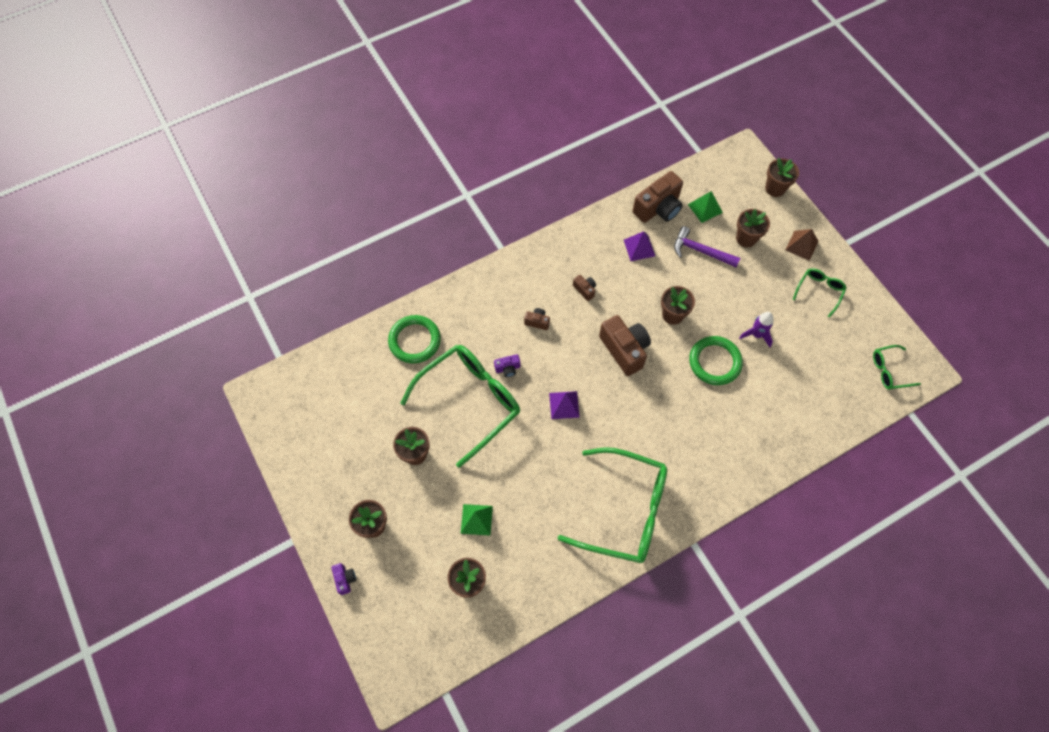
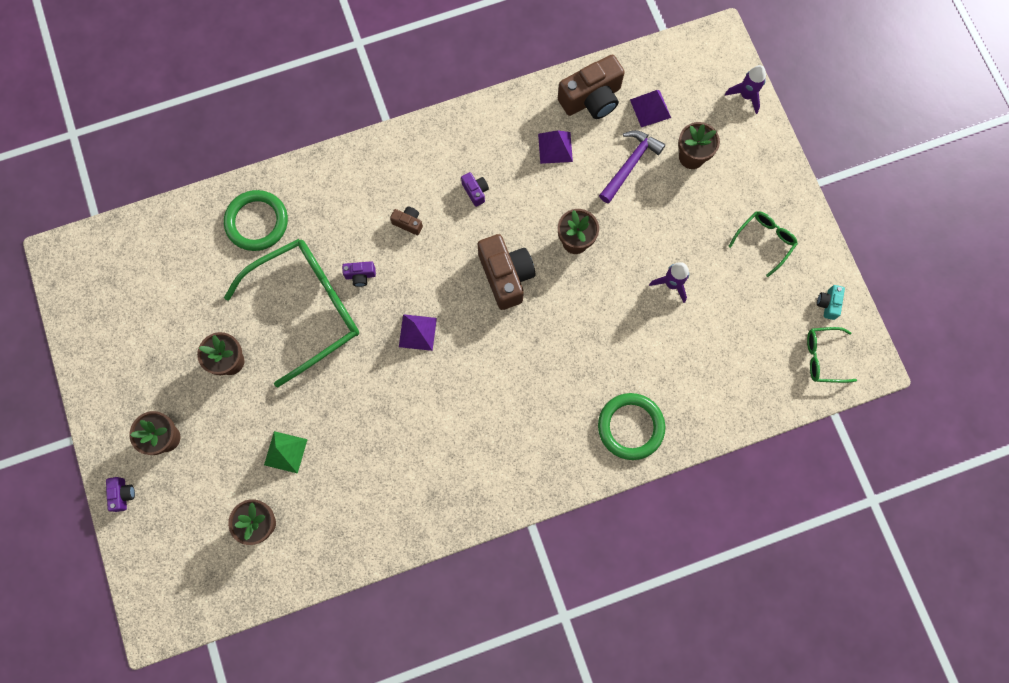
camera: 10 degrees right, 10 degrees up
(585, 290) = (475, 191): brown camera -> purple camera
(625, 510) = (459, 472): green glasses -> none
(700, 251) = (630, 164): purple hammer -> purple hammer turned 90 degrees clockwise
(705, 208) = (650, 108): green pyramid -> purple pyramid
(714, 362) = (611, 310): green ring -> green ring (630, 427)
(775, 188) = (746, 96): brown flower pot -> purple rocket
(801, 245) = (759, 177): brown pyramid -> none
(881, 330) = (828, 304): none -> turquoise camera

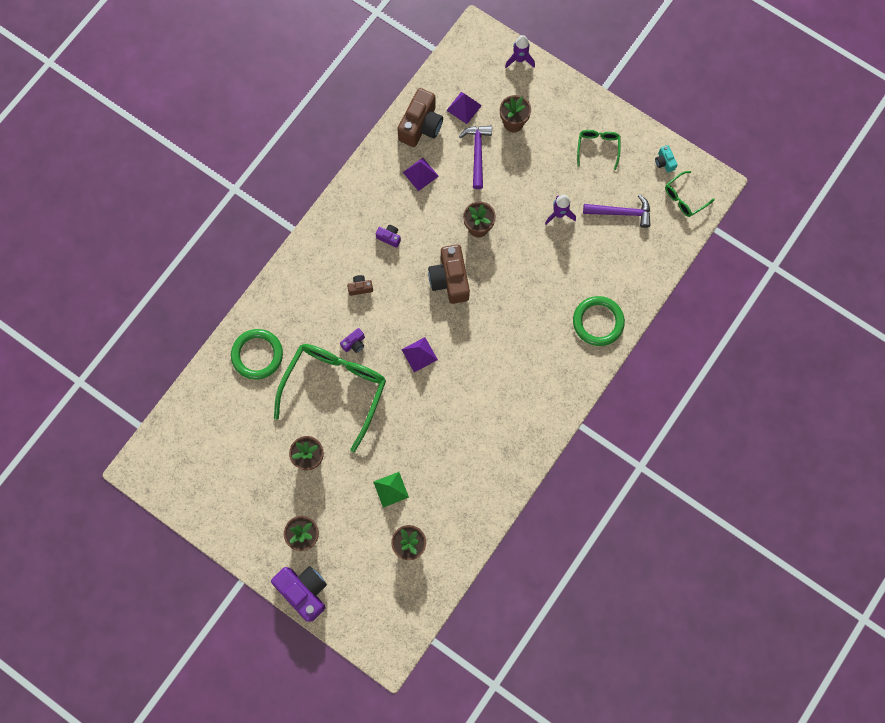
camera: 35 degrees left, 0 degrees up
(123, 494) = (304, 591): purple camera -> purple camera, size x2.14
(506, 276) = (450, 279): brown camera -> brown camera turned 135 degrees counterclockwise
(741, 327) = (621, 213): none -> purple hammer

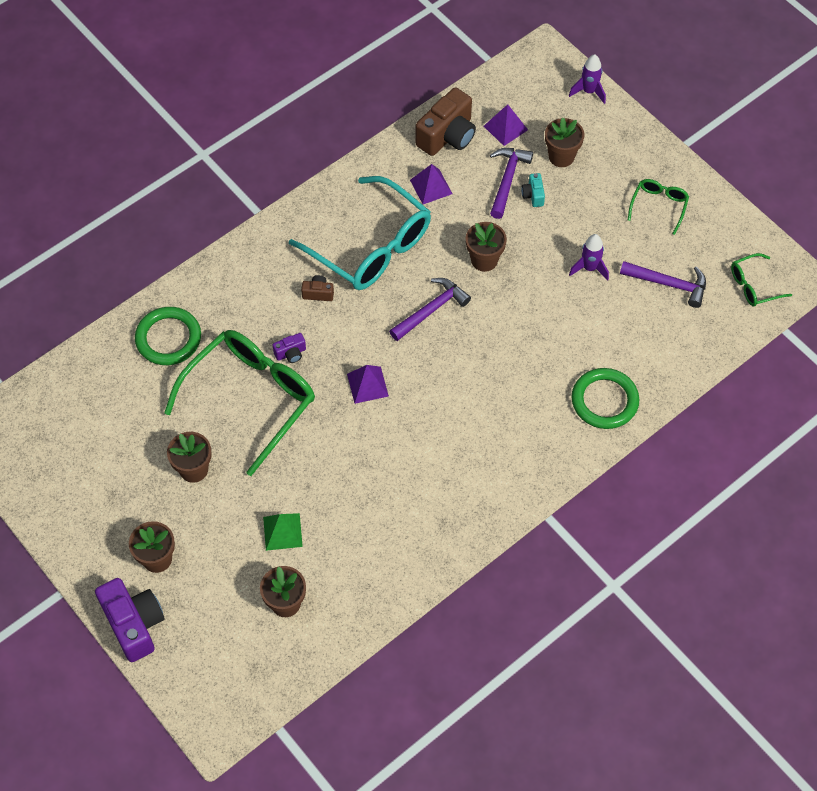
camera: 15 degrees right, 15 degrees down
(389, 237) = (371, 247): purple camera -> turquoise glasses
(450, 279) = (431, 310): brown camera -> purple hammer
(664, 162) = (738, 240): turquoise camera -> turquoise camera (533, 195)

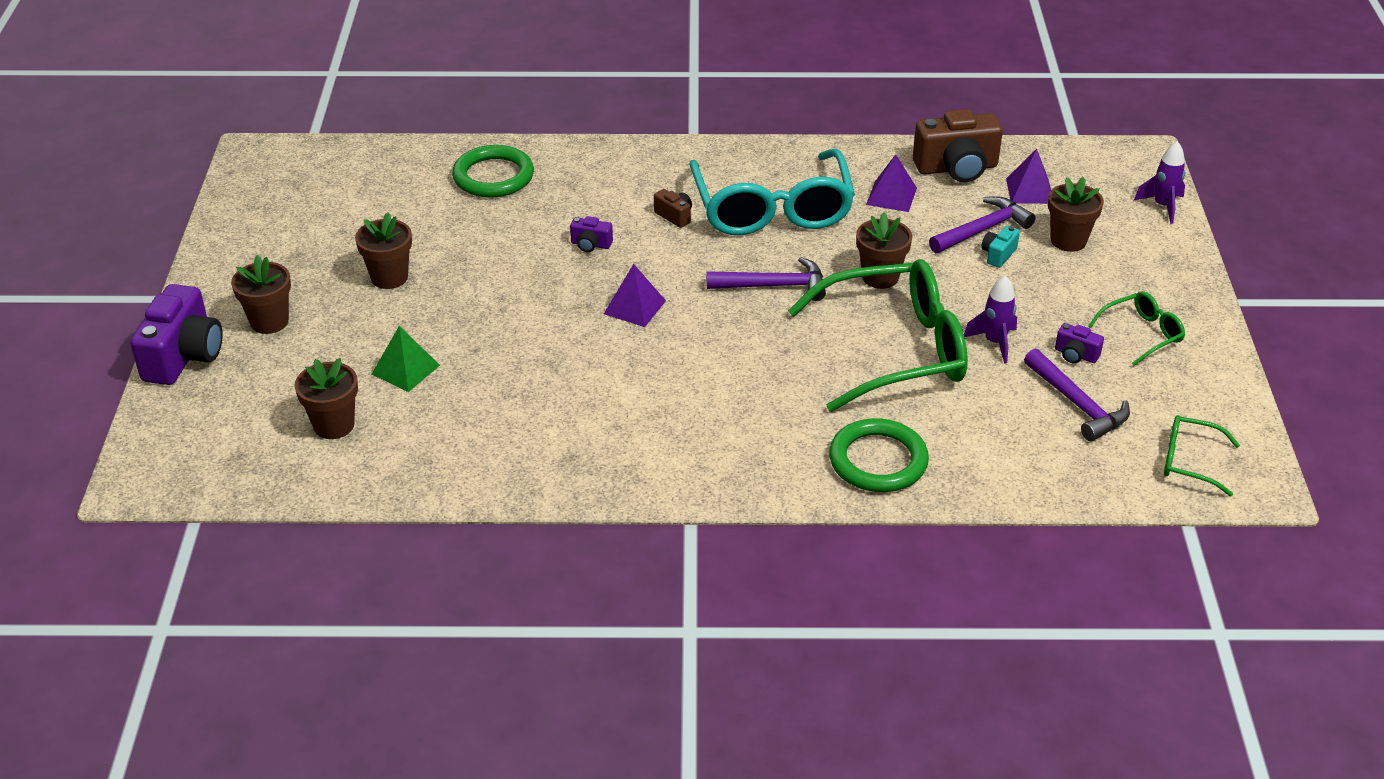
camera: 40 degrees right, 20 degrees down
(251, 398) = (510, 256): green glasses -> green glasses (895, 350)
(638, 247) = (1075, 355): none -> purple camera

